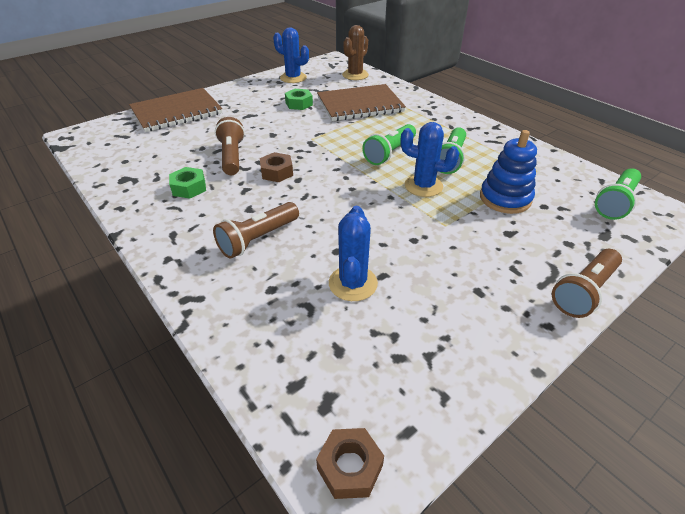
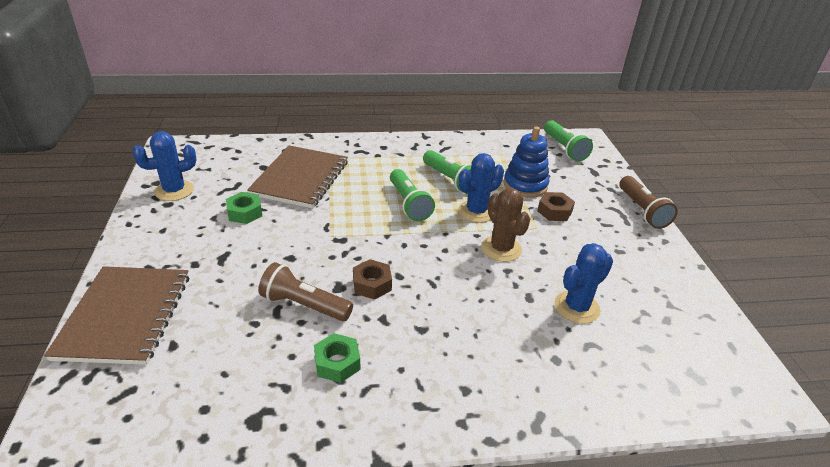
camera: 60 degrees left, 5 degrees down
(258, 239) = (477, 341): brown flashlight -> none
(350, 467) = (753, 387): brown nut -> brown nut (554, 211)
(353, 283) = (576, 307): blue cactus -> blue cactus turned 75 degrees counterclockwise
(355, 75) = (232, 152): brown cactus -> brown cactus (501, 249)

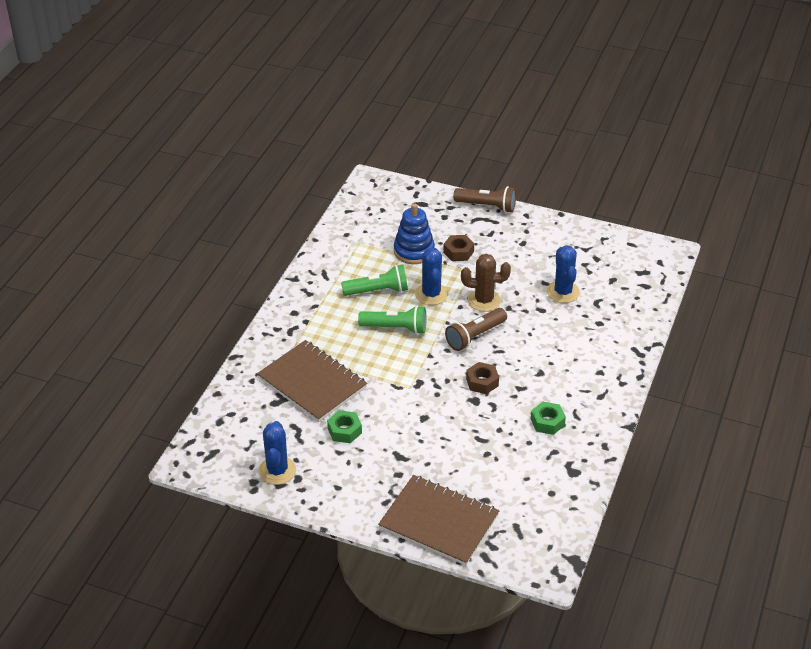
camera: 60 degrees left, 5 degrees up
(304, 305) = (483, 423): brown flashlight -> brown flashlight (475, 336)
(564, 149) = (376, 202): green flashlight -> none

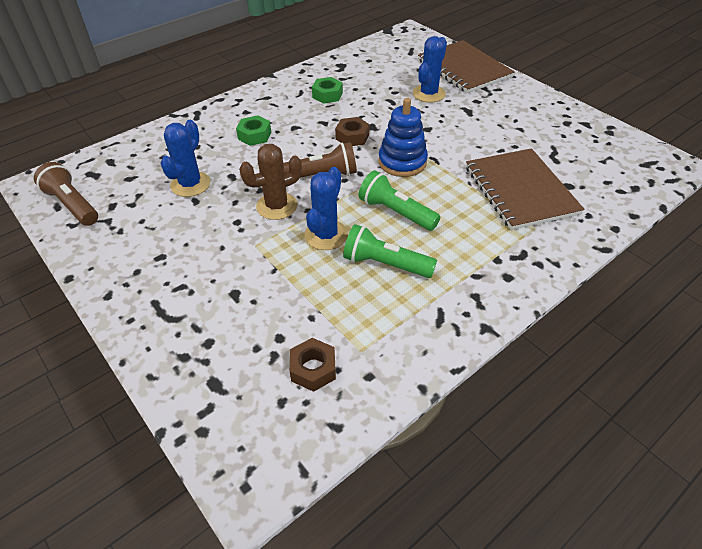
camera: 150 degrees left, 5 degrees up
(277, 471) = (584, 133): blue cactus -> blue cactus (428, 94)
(344, 431) = (507, 141): green nut -> green nut (254, 135)
(414, 251) = (297, 302): blue stacking toy -> blue stacking toy (402, 162)
(458, 252) = (245, 277): brown nut -> brown nut (313, 369)
(484, 300) = (277, 206): brown cactus -> brown cactus turned 60 degrees counterclockwise
(487, 206) = (136, 333): brown flashlight -> brown flashlight (72, 205)

